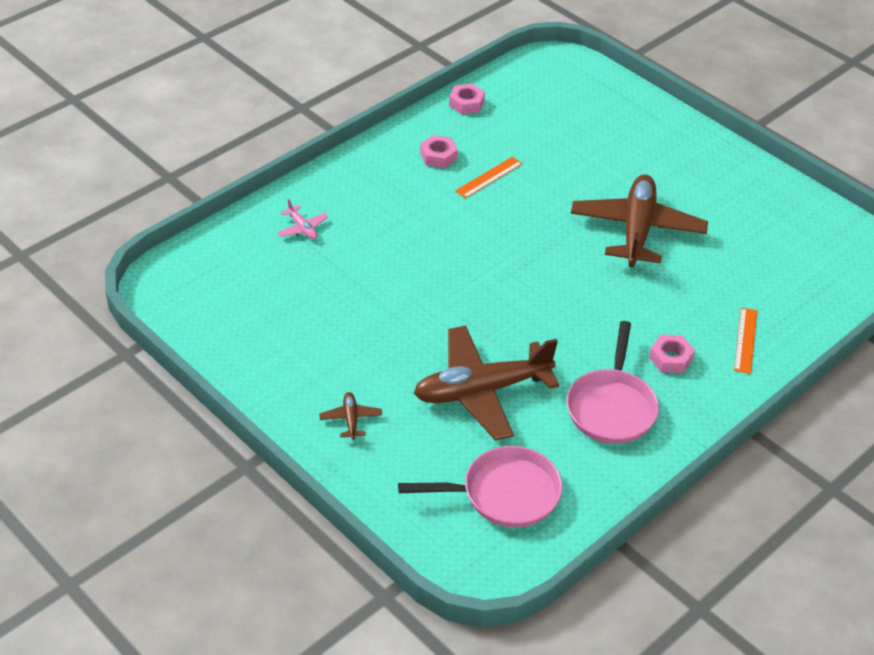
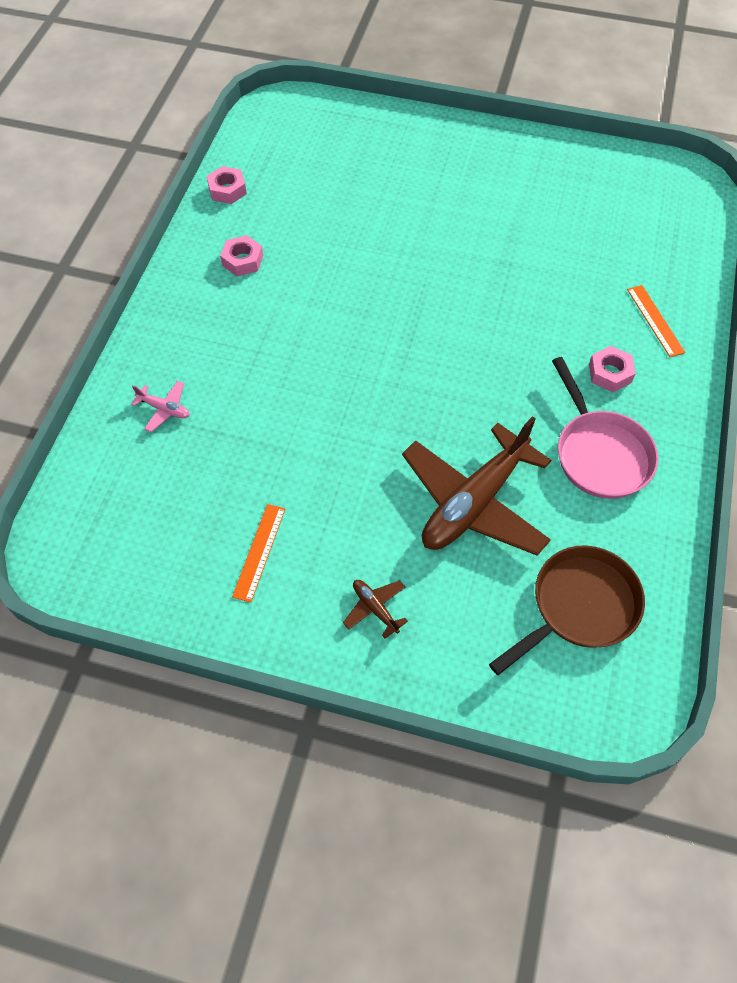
camera: 30 degrees left, 15 degrees up
(489, 177) = (308, 261): orange ruler -> orange ruler (259, 552)
(504, 494) = (579, 606): pink pan -> brown pan
(637, 230) = (481, 252): brown plane -> none

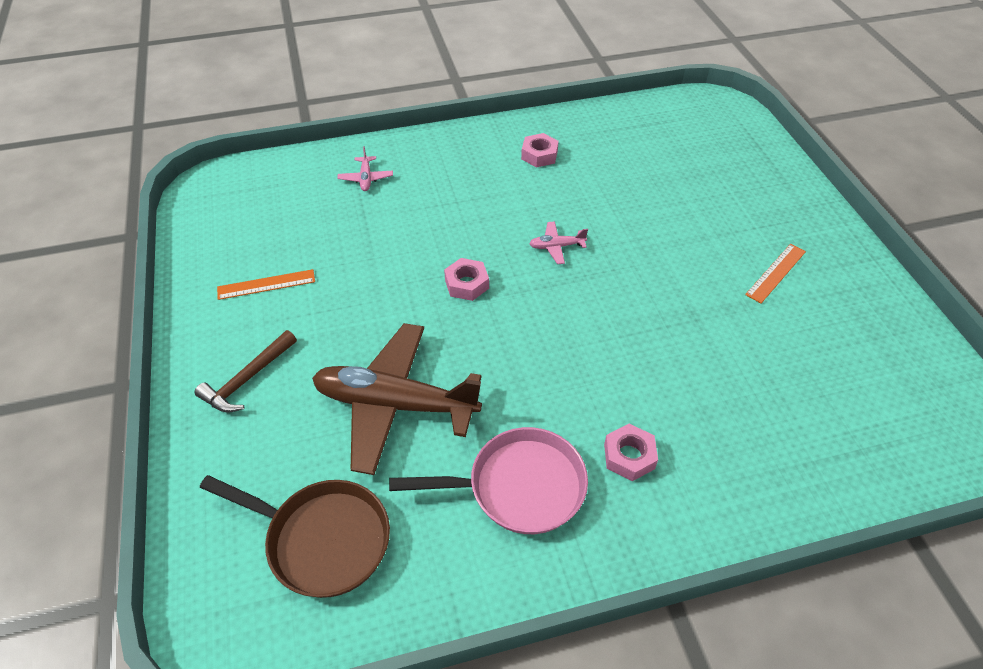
camera: 60 degrees right, 10 degrees down
(227, 190) = (602, 117): pink nut -> pink nut (467, 284)
(371, 308) = (556, 246): none -> pink plane
(375, 608) = (247, 379): brown plane -> brown hammer
(600, 454) = (518, 487): pink pan -> pink pan turned 135 degrees counterclockwise
(655, 320) = (736, 472): orange ruler -> orange ruler (775, 273)

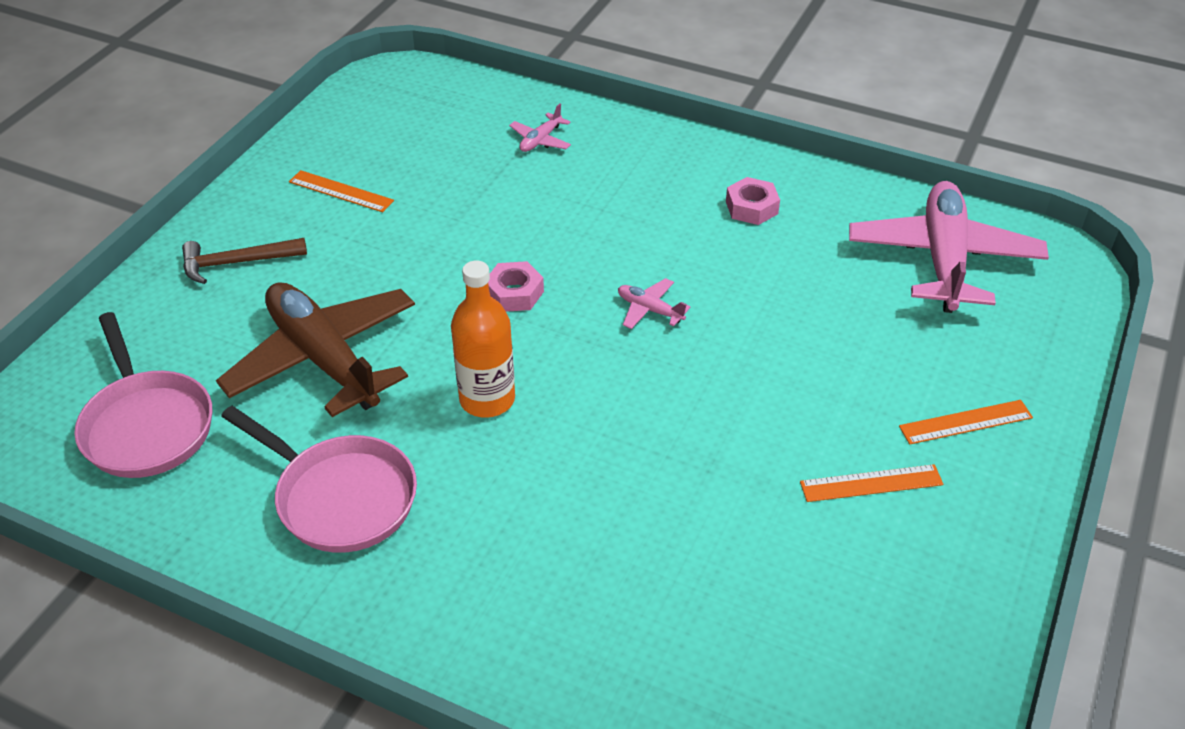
camera: 40 degrees right, 5 degrees down
(322, 539) = (146, 425): brown pan -> pink pan
(531, 360) = (487, 399): none -> orange bottle
(629, 456) = (469, 544): pink nut -> none
(666, 132) = (943, 259): none -> pink plane
(776, 212) = (965, 422): none -> orange ruler

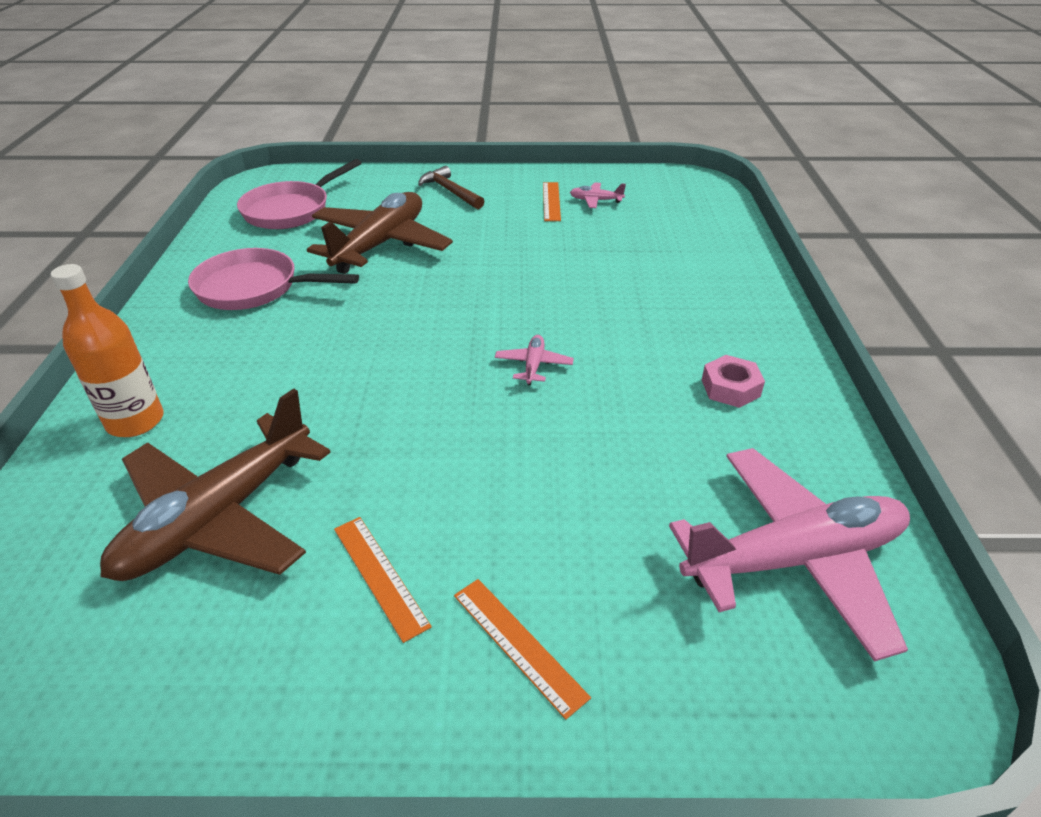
camera: 65 degrees right, 5 degrees down
(340, 497) = (254, 288): pink pan -> pink pan turned 90 degrees clockwise
(487, 399) = (377, 317): orange bottle -> orange bottle (135, 421)
(514, 293) = (501, 295): pink nut -> none
(540, 140) = (696, 256): pink plane -> pink plane (595, 200)
(754, 582) = (219, 517): none -> brown plane

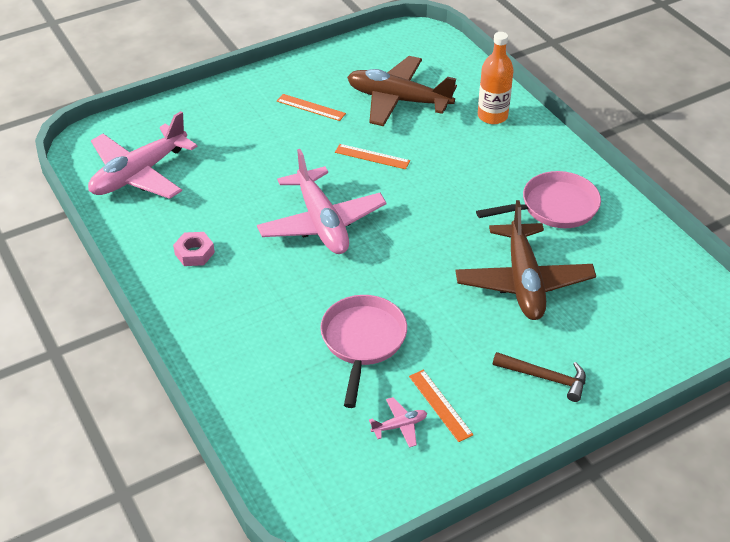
camera: 150 degrees right, 5 degrees up
(219, 517) = (398, 100): brown plane -> brown plane turned 75 degrees counterclockwise
(291, 210) = (642, 290): pink pan -> pink pan (363, 341)
(518, 644) = (240, 108): orange ruler -> orange ruler (372, 156)
(533, 365) = (321, 223): pink plane -> pink plane, size x2.48

